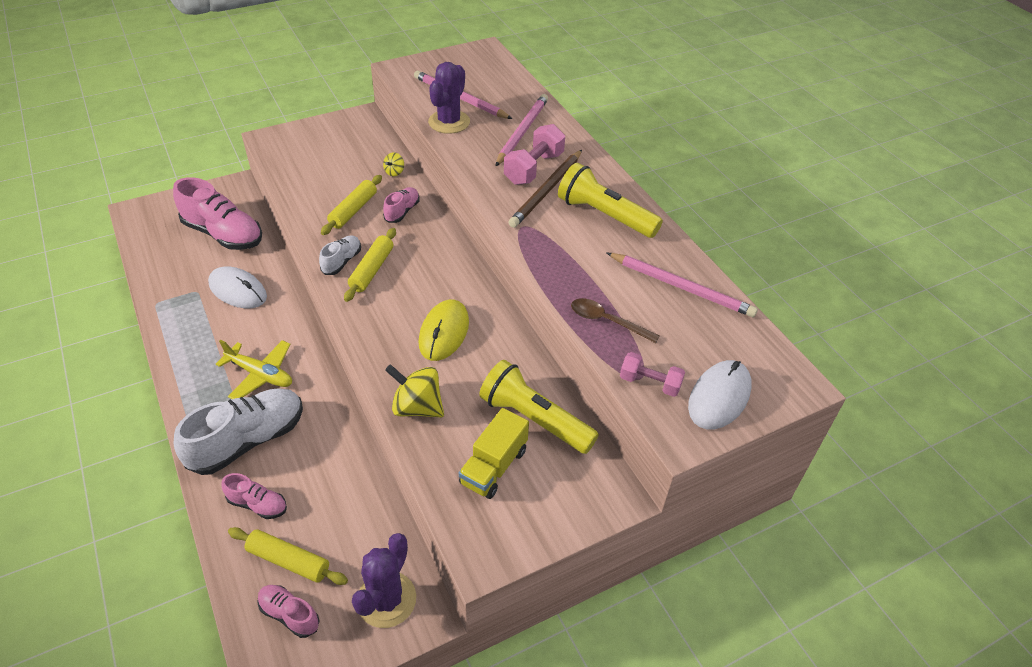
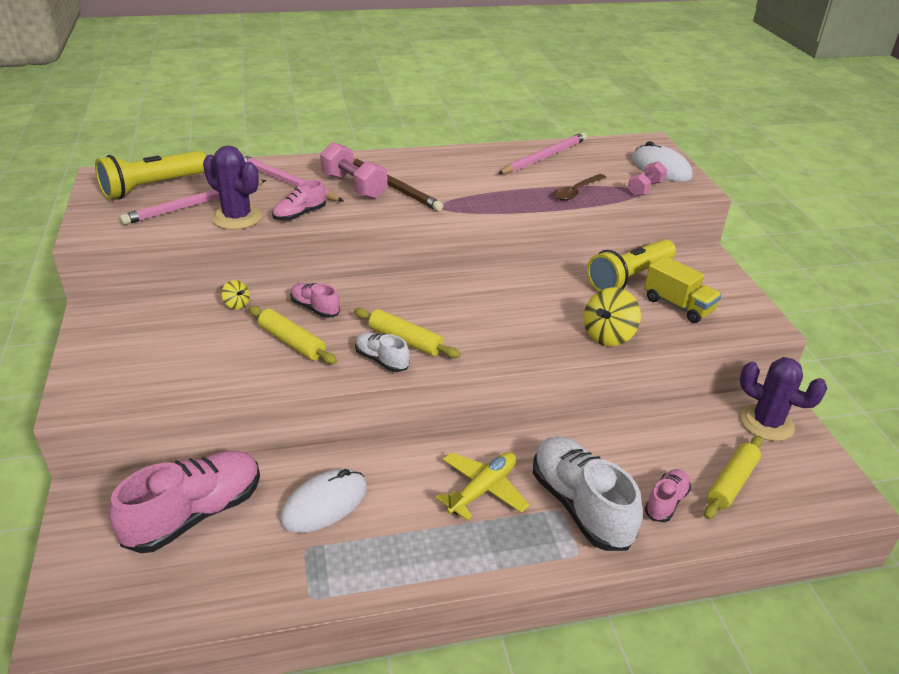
camera: 75 degrees left, 10 degrees down
(289, 614) = (788, 486): pink shoe -> pink shoe (300, 214)
(444, 332) = (515, 307): yellow mouse -> none
(604, 215) = (442, 168): yellow flashlight -> yellow flashlight (152, 187)

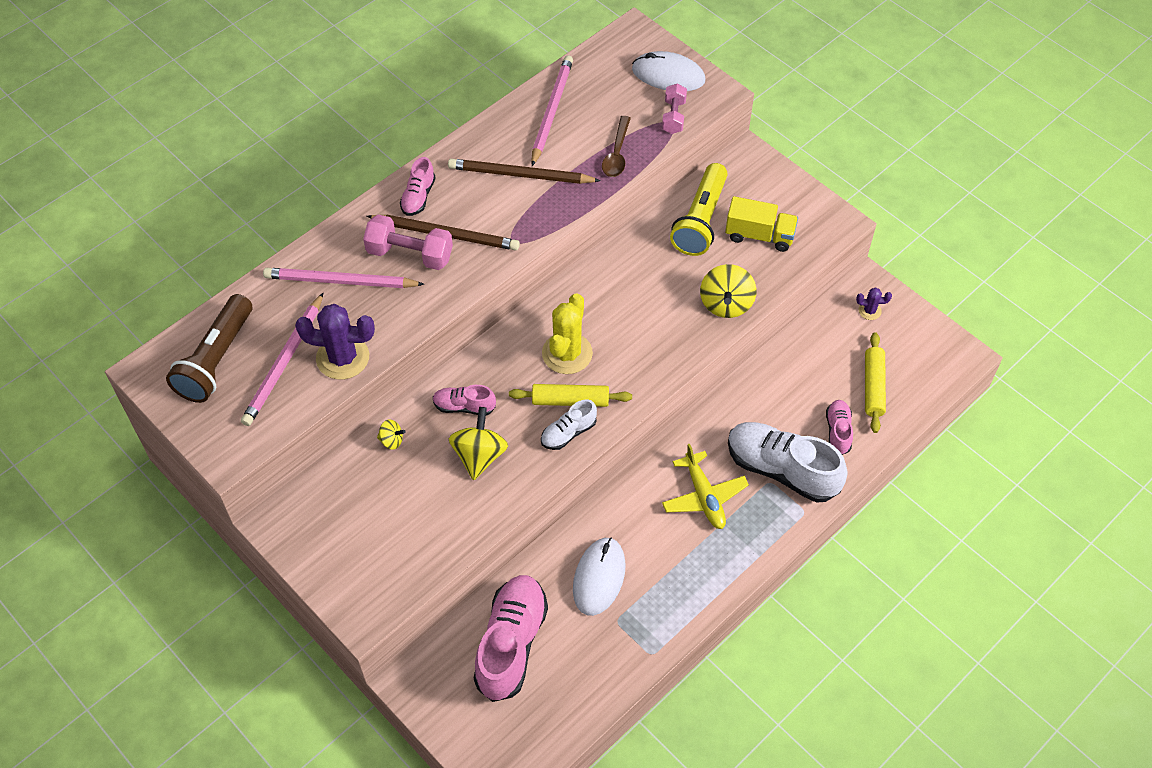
camera: 30 degrees left, 20 degrees up
(152, 187) = (216, 360): yellow flashlight -> brown flashlight
(292, 342) = (479, 455): yellow rolling pin -> yellow spinning top
(300, 214) = (396, 322): pink shoe -> pink shoe (418, 197)
(381, 360) = (568, 433): white shoe -> white shoe turned 45 degrees counterclockwise
(433, 311) = (567, 353): none -> yellow cactus
(482, 490) = (704, 496): yellow plane -> yellow plane turned 150 degrees clockwise
(485, 178) = (520, 175): none -> brown pencil
(766, 423) = (869, 311): purple cactus -> purple cactus, size x0.48

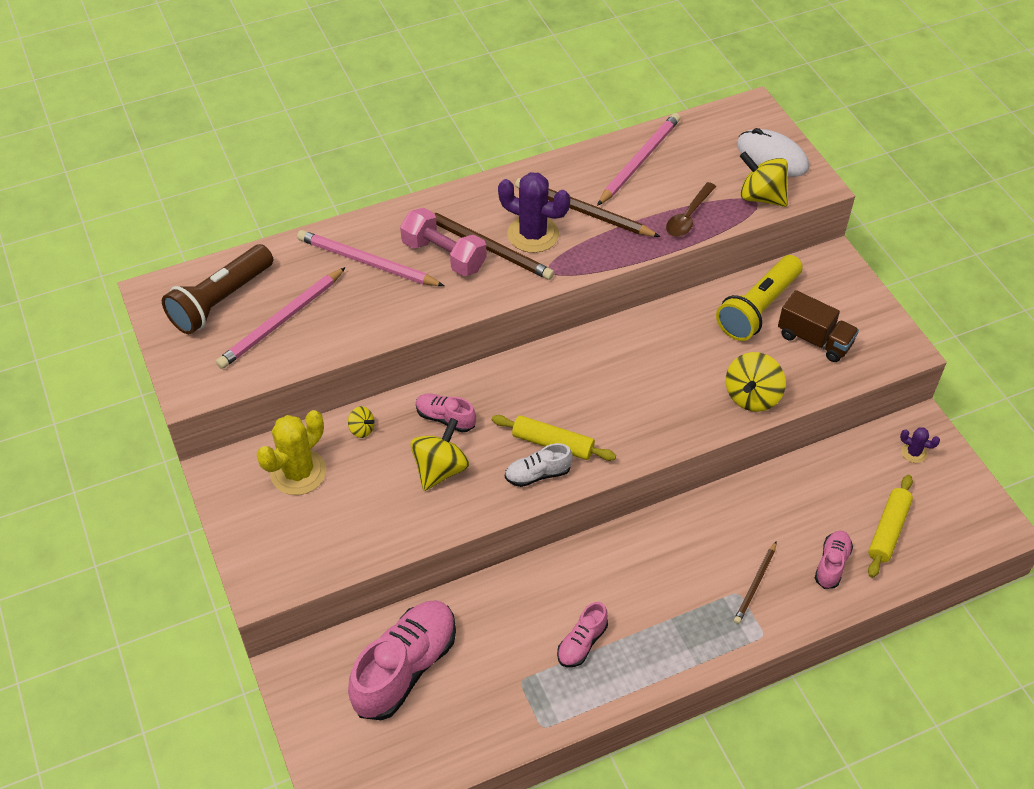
camera: 20 degrees right, 5 degrees down
(342, 358) = (338, 332): purple cactus -> purple cactus (533, 234)
(418, 197) = (475, 206): pink shoe -> pink shoe (582, 643)
(567, 353) = (568, 398): yellow cactus -> yellow cactus (298, 472)
(599, 577) = (520, 631): white mouse -> none
(673, 117) = (761, 196): pink dumbbell -> yellow spinning top
(704, 496) = (662, 586): yellow plane -> none
(759, 235) = (814, 340): yellow truck -> brown truck
(782, 470) = (755, 584): white shoe -> brown pencil

